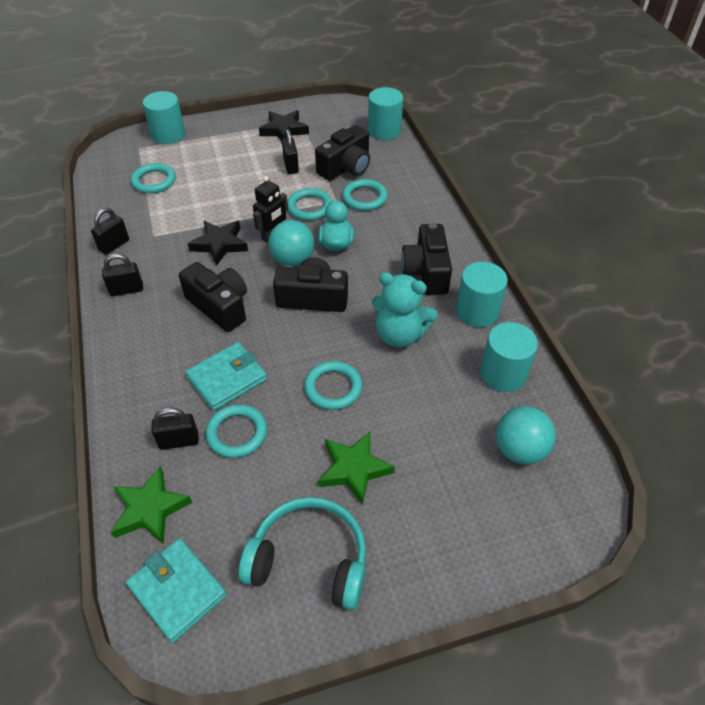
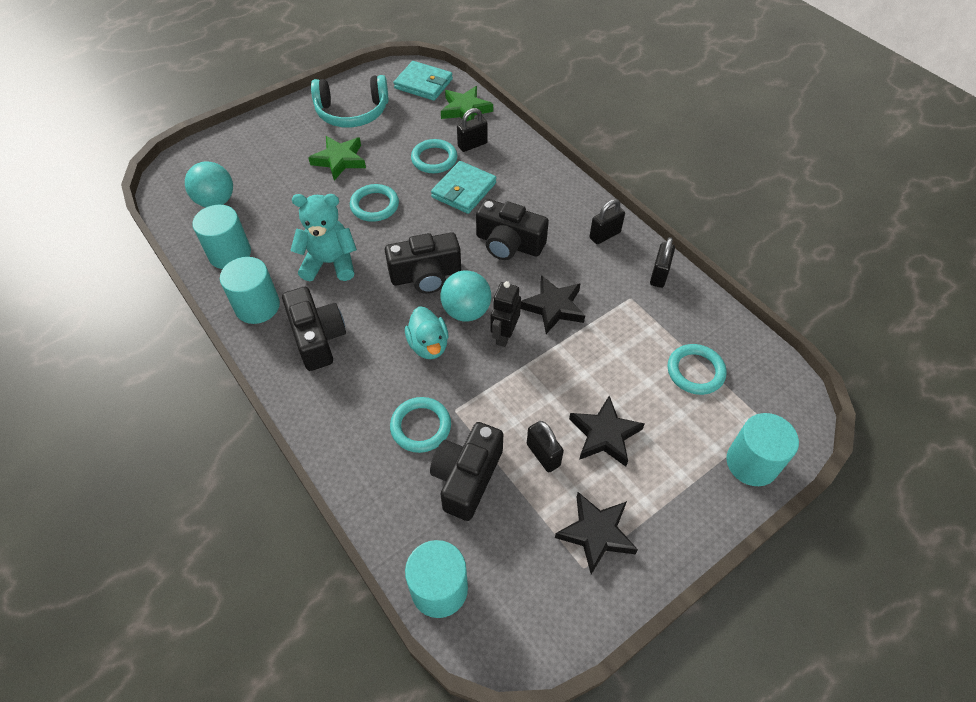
camera: 160 degrees right, 5 degrees up
(244, 166) = (604, 435): none -> black star
(310, 207) = (482, 389): turquoise ring -> none

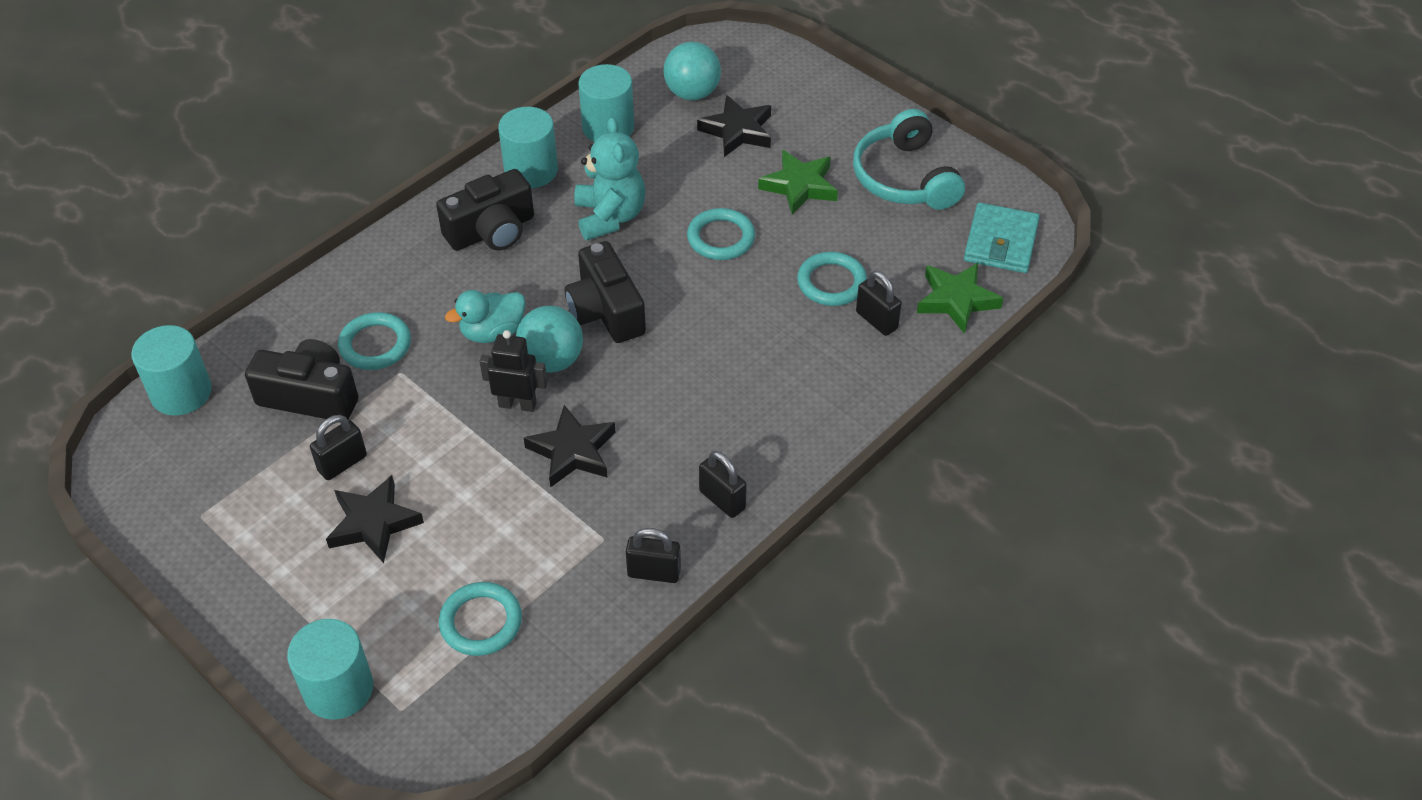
camera: 80 degrees right, 5 degrees down
(464, 190) = (775, 325): turquoise wallet -> none
(509, 244) = (680, 389): black camera -> none
(596, 533) = (241, 524): black star -> black star (737, 131)

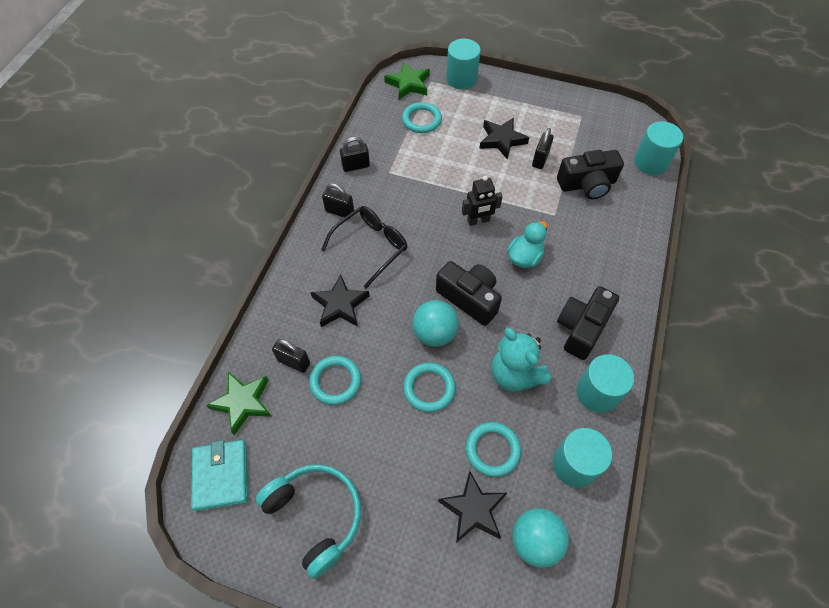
camera: 155 degrees right, 10 degrees up
(375, 345) = (581, 224): turquoise ring -> turquoise ring (492, 450)
(552, 360) = (478, 253): turquoise ball -> turquoise ball (434, 333)
(572, 451) = (432, 207): black star -> black star (340, 305)
(701, 427) = (371, 246): none -> black glasses
(799, 186) = (396, 467): green star -> green star (408, 84)

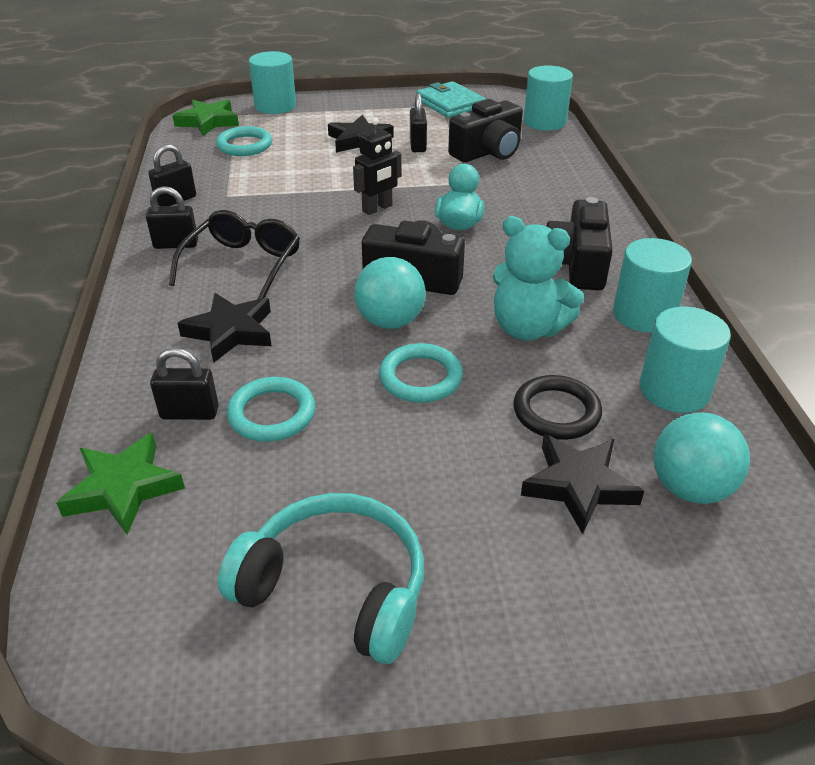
camera: 25 degrees left, 20 degrees down
(221, 475) = (127, 599): turquoise wallet -> turquoise wallet (450, 104)
(492, 450) = (556, 412): turquoise ring -> black ring

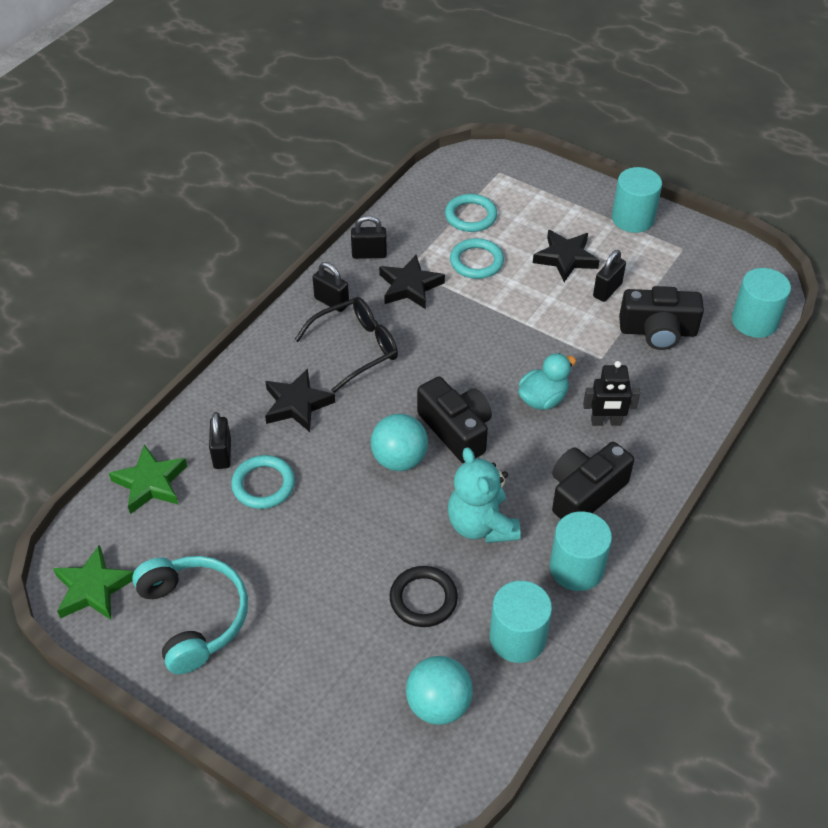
camera: 40 degrees right, 10 degrees up
(189, 413) = (222, 454): black padlock -> black padlock turned 45 degrees clockwise
(208, 122) = (469, 170): green star -> green star (93, 588)
(275, 106) = (540, 176): turquoise cylinder -> turquoise cylinder (633, 218)
(377, 208) = (500, 346): black robot -> black robot (606, 422)
(420, 377) = (371, 517): turquoise ring -> turquoise ring (476, 262)
(450, 104) = (694, 250): turquoise wallet -> none
(578, 485) = (377, 655): black star -> black star (410, 286)

